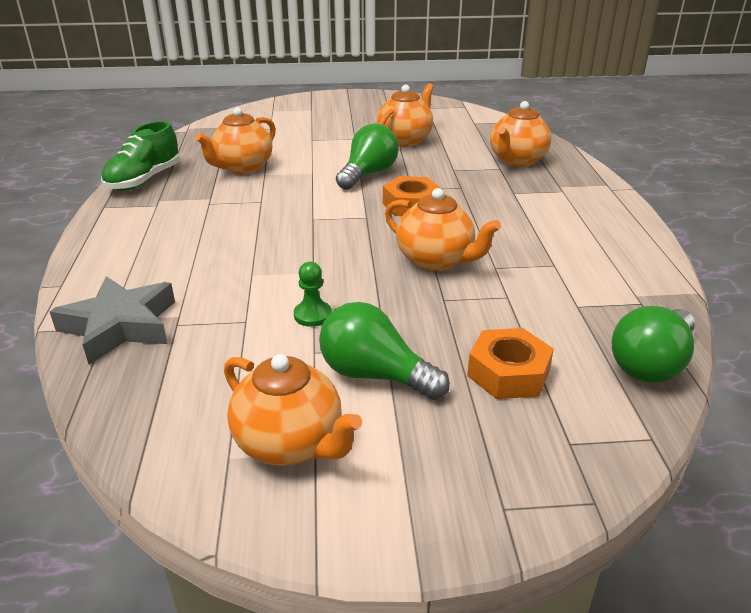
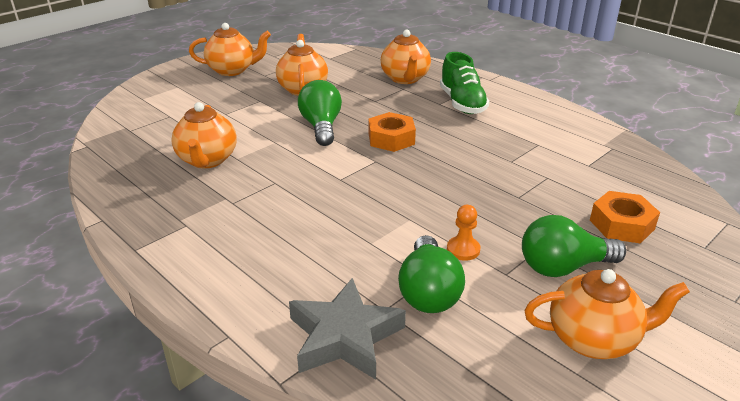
camera: 40 degrees left, 0 degrees up
(144, 180) = (131, 208): green shoe -> green shoe (462, 103)
(312, 315) = (463, 250): green pawn -> orange pawn
(436, 260) = (472, 172): orange teapot -> orange teapot (232, 70)
(651, 364) = (668, 182): green light bulb -> green light bulb (428, 292)

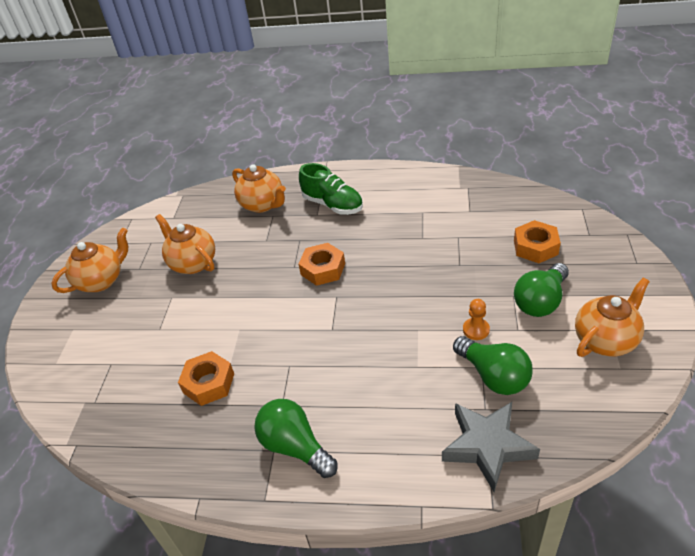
camera: 35 degrees left, 10 degrees up
(207, 160) = (208, 383): orange teapot -> orange nut
(321, 127) = (257, 291): green light bulb -> green light bulb (295, 447)

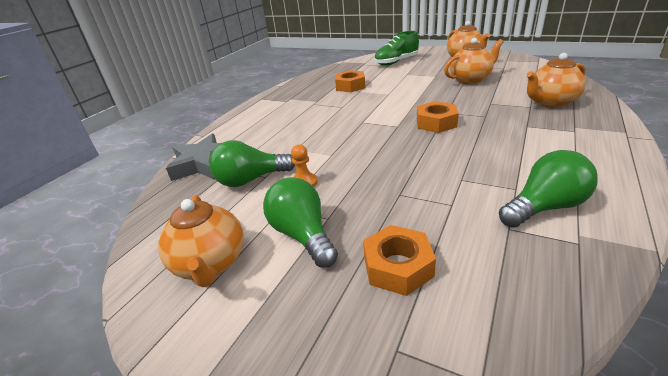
camera: 110 degrees right, 10 degrees down
(295, 447) = (281, 106): green light bulb -> green light bulb (544, 207)
(333, 205) = (544, 134): green shoe -> green shoe (396, 62)

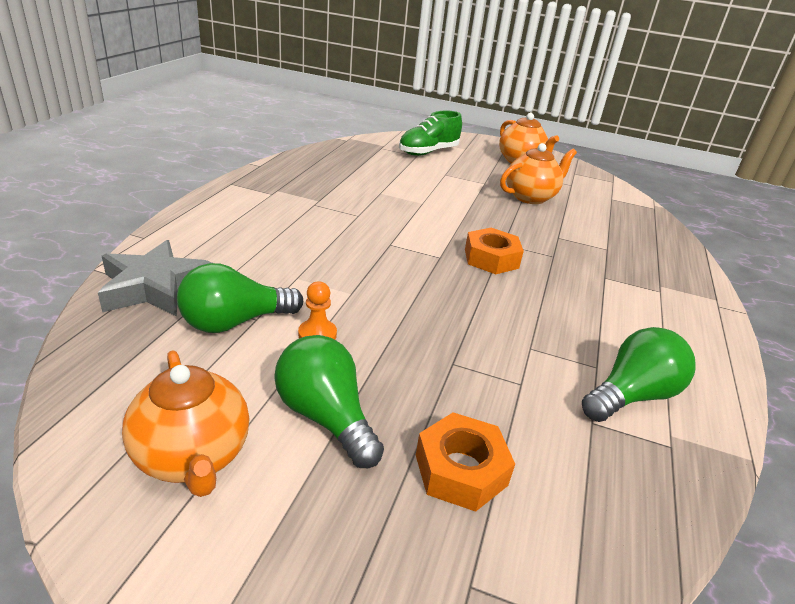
camera: 15 degrees left, 0 degrees up
(350, 86) = (366, 182): orange nut -> none
(550, 103) = (630, 246): orange teapot -> none

